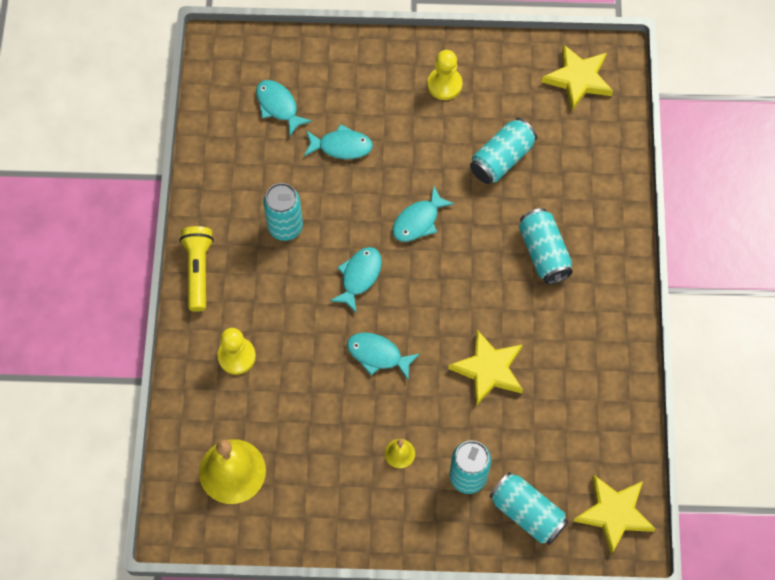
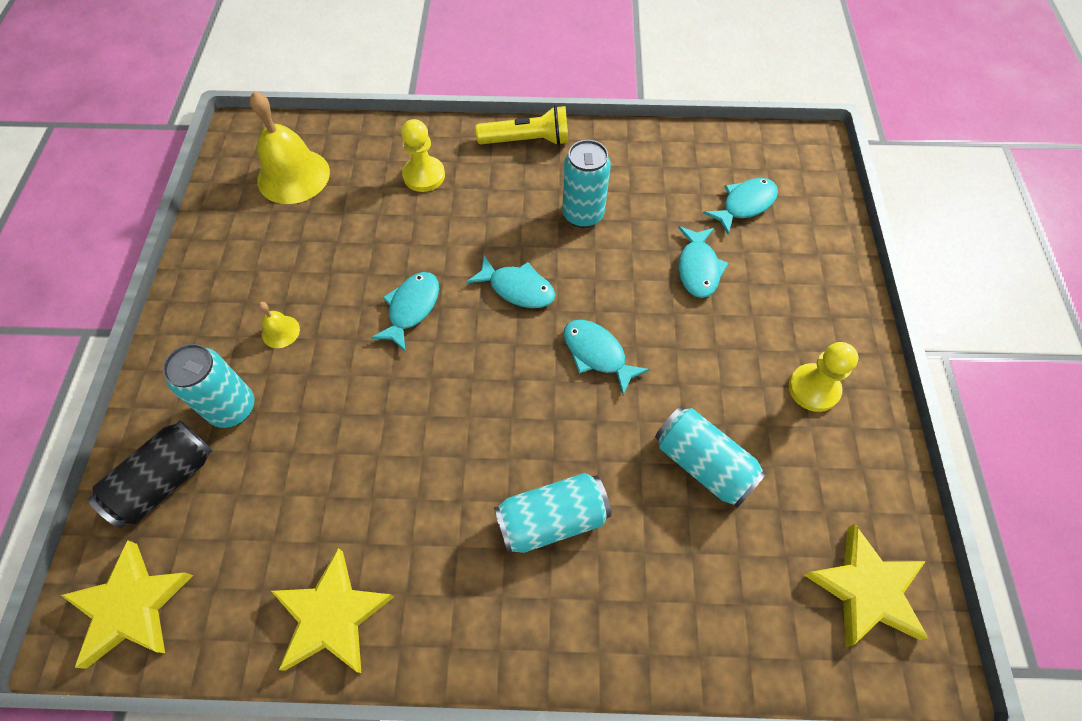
camera: 90 degrees right, 5 degrees down
(488, 369) = (377, 437): yellow star -> yellow star (332, 615)
(527, 513) = (165, 481): turquoise can -> black can

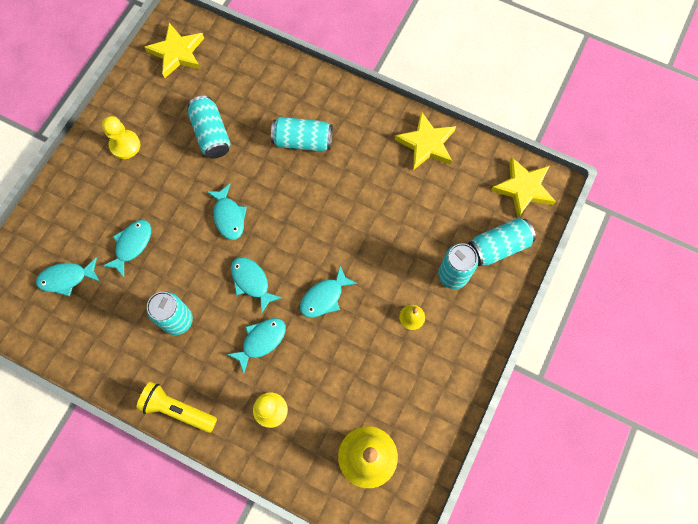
camera: 155 degrees left, 10 degrees up
(165, 481) = (498, 246): black can -> turquoise can
(469, 232) = (261, 341): none -> turquoise fish

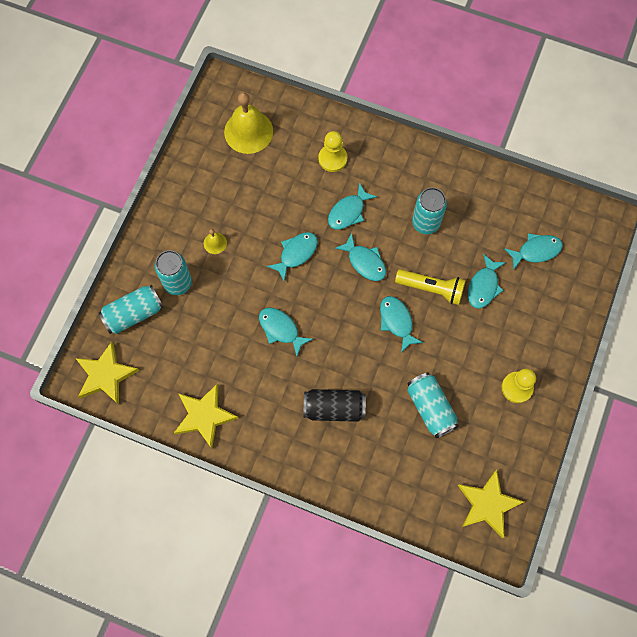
camera: 175 degrees right, 0 degrees up
(178, 410) = (410, 153): yellow flashlight -> yellow flashlight (431, 289)
(302, 141) = (334, 408): turquoise can -> black can
(347, 218) = (281, 329): none -> turquoise fish

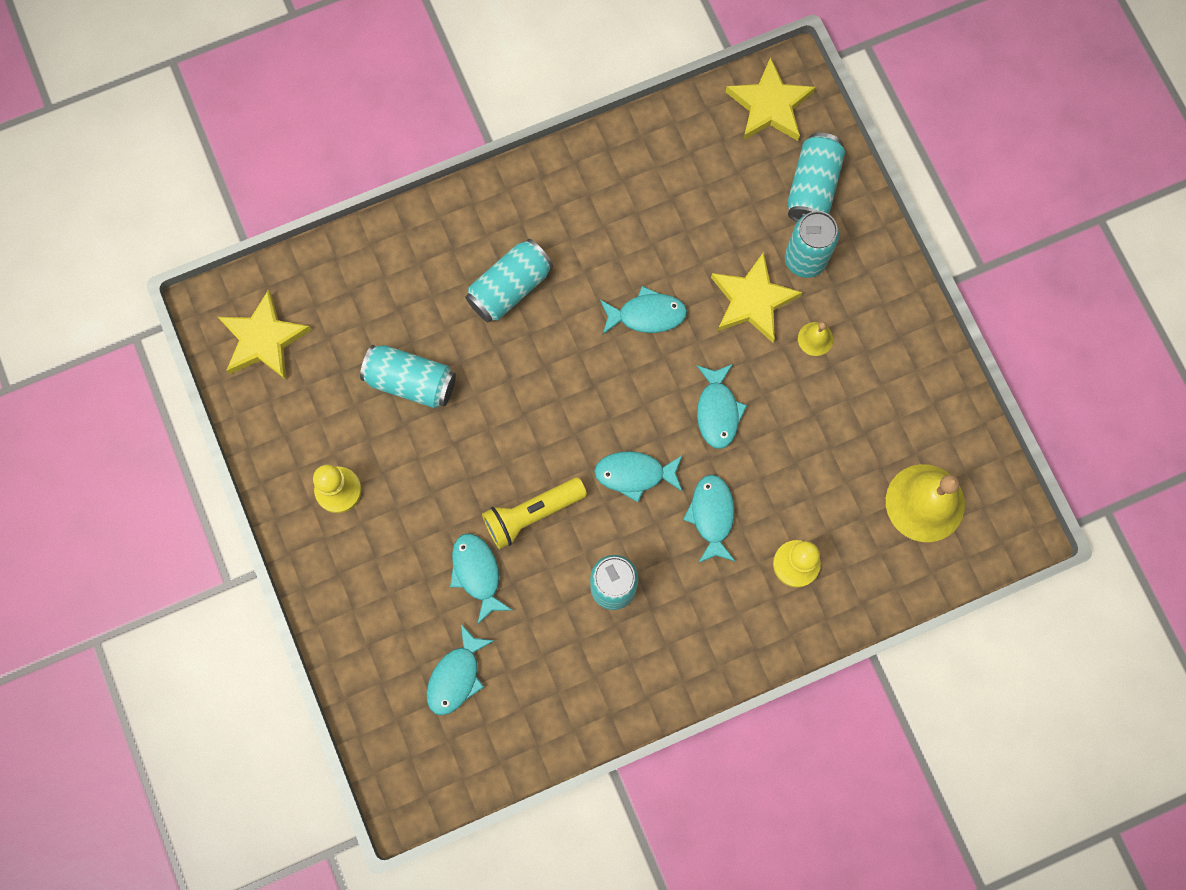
camera: 135 degrees right, 5 degrees up
(204, 416) = (630, 159): yellow star -> yellow star (752, 300)
(334, 408) = (510, 288): black can -> turquoise can
(397, 321) = (534, 440): turquoise fish -> none

